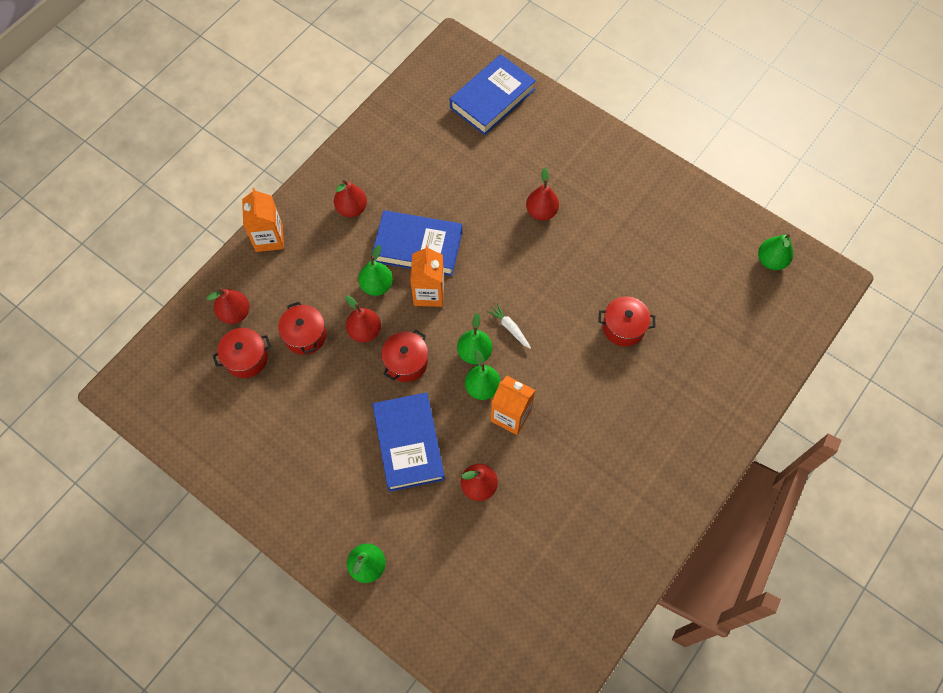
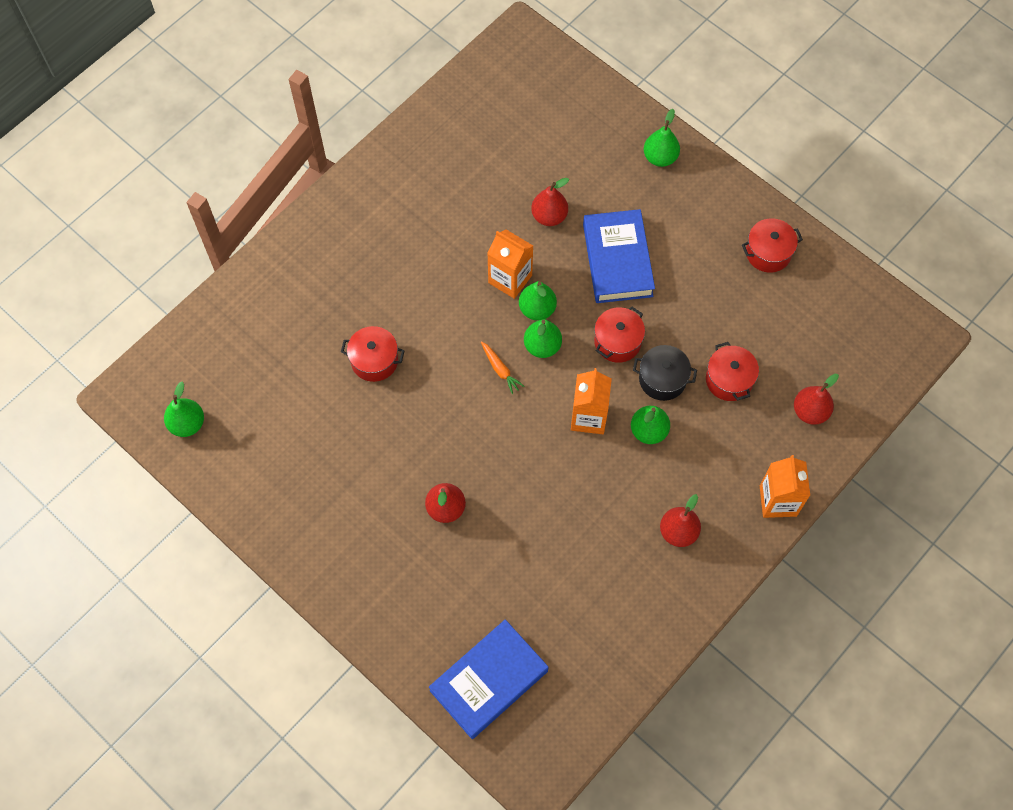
camera: 175 degrees left, 0 degrees up
(246, 358) = (792, 360): red pot -> red pot (768, 253)
(365, 331) = (662, 379): red pear -> black pot
(418, 246) = (599, 475): blue book -> none
(510, 328) = (500, 370): white carrot -> orange carrot

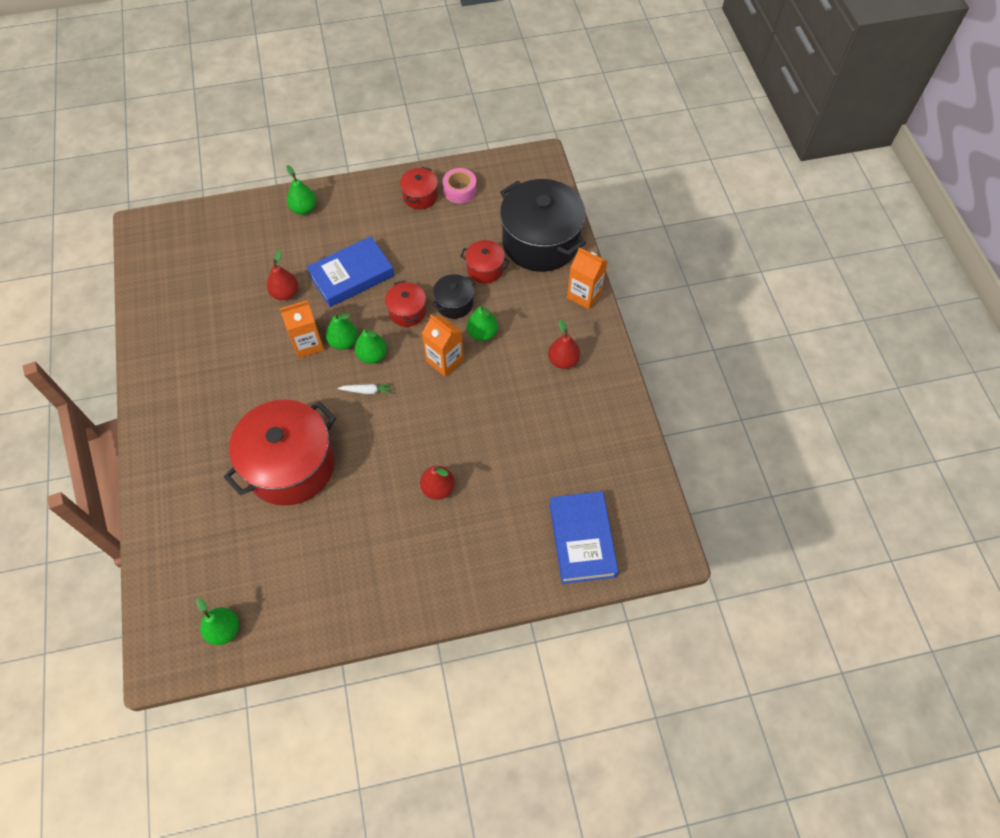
camera: 55 degrees left, 5 degrees down
(374, 360) = (290, 465): red pot -> red pot, size x2.14
(500, 370) = (367, 391): orange carrot -> white carrot
(617, 260) = (351, 275): blue book -> blue book turned 60 degrees counterclockwise
(809, 285) = (460, 190): none -> pink tape
(810, 411) = (540, 242): red pear -> black pot

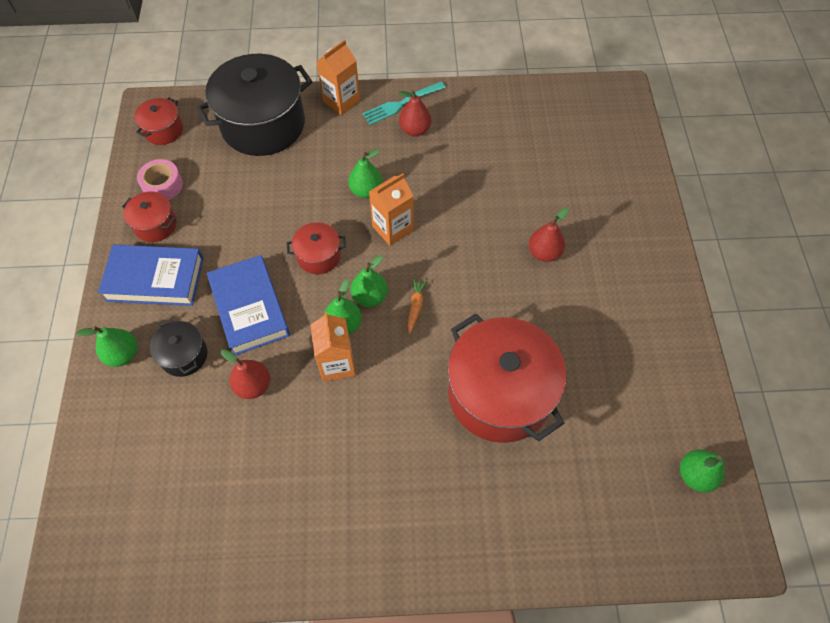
camera: 80 degrees left, 0 degrees up
(367, 391) = (415, 306): white carrot -> orange carrot
(454, 303) = (320, 211): black pot -> black pot (184, 355)
(485, 269) = (283, 177): red pot -> red pot (163, 130)
(582, 539) = (607, 147): blue book -> blue book (155, 279)
(593, 344) = (401, 104): none -> turquoise fork

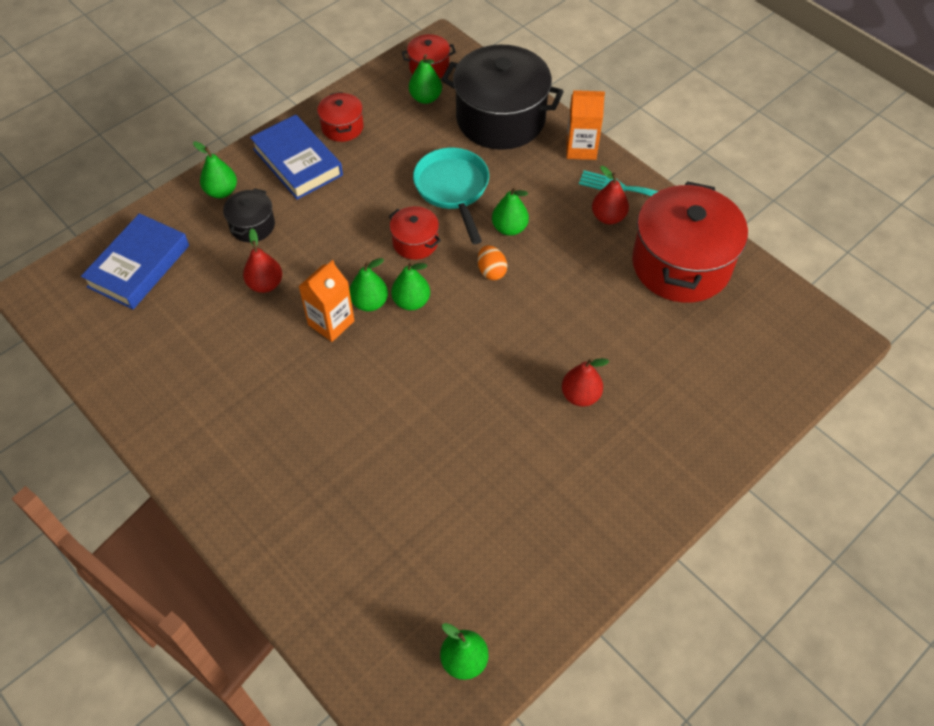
camera: 50 degrees right, 5 degrees down
(163, 185) = (380, 105): pink tape -> none
(190, 153) = (425, 98): none -> green pear
(250, 308) = (327, 234): blue book -> blue book (139, 266)
(295, 198) = (453, 189): none -> turquoise pan
(392, 228) = (491, 271): orange carton -> orange egg
(415, 306) = (433, 338): orange carrot -> none
(499, 393) = (407, 453): red pot -> red pot (681, 264)

